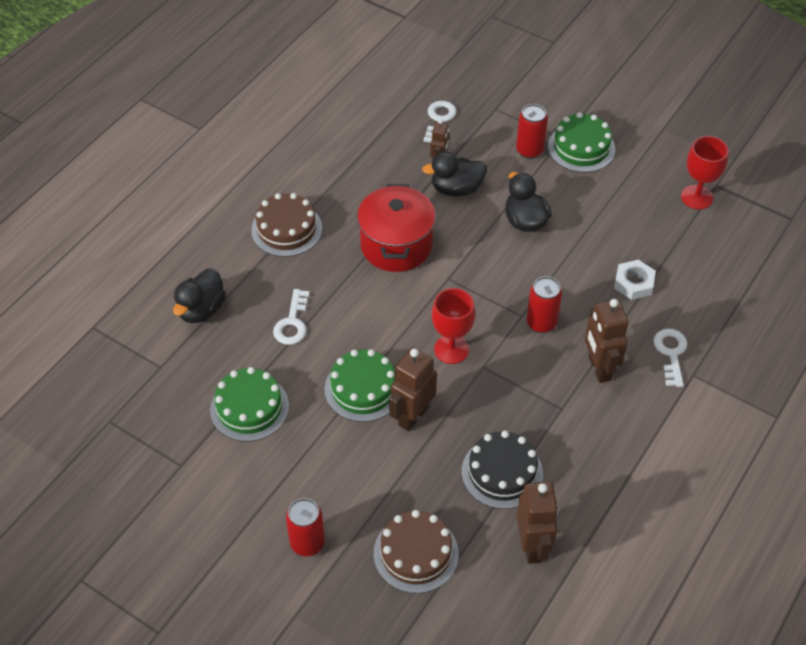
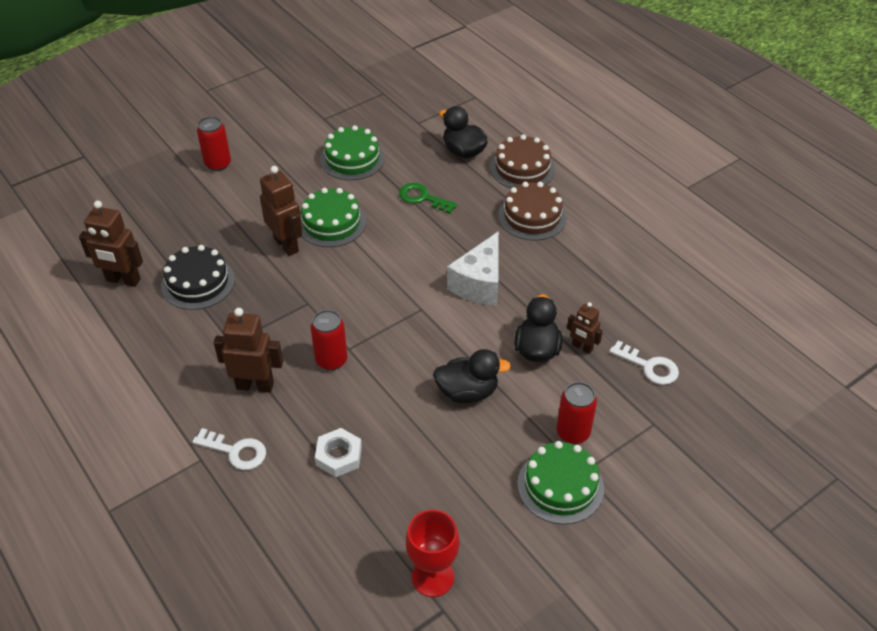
camera: 110 degrees right, 5 degrees down
(292, 323) = (422, 198): white key -> green key
(396, 245) = (479, 283): red pot -> white cheese
(416, 553) = (168, 215): brown cake -> brown cake (522, 168)
(451, 349) = (338, 287): red goblet -> none

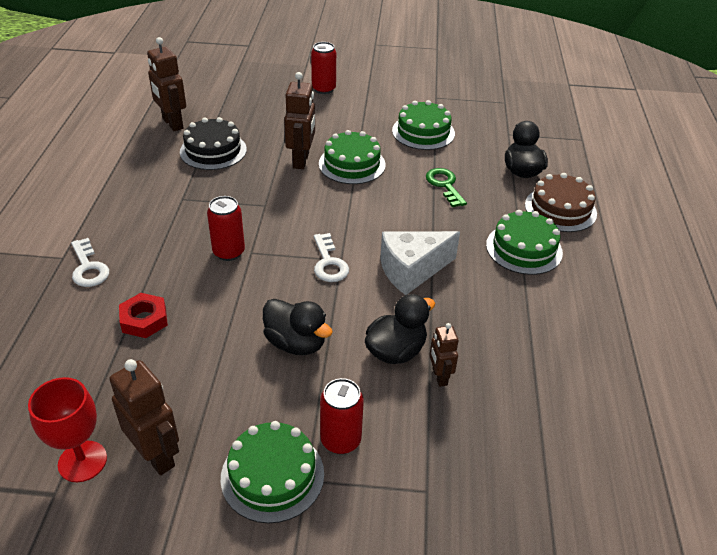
camera: 40 degrees right, 5 degrees down
(255, 385) = (158, 235): brown robot -> brown robot (156, 456)
(339, 456) = (144, 320): white nut -> red nut
(532, 216) = (524, 248): brown cake -> green cake
(649, 366) = (485, 438): white key -> white key (329, 263)

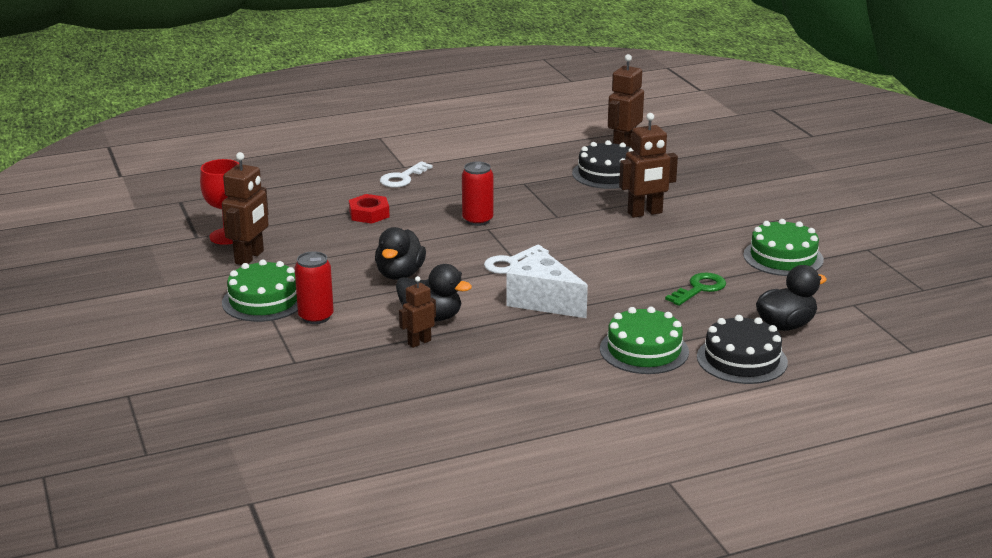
camera: 65 degrees right, 15 degrees down
(323, 89) = (787, 190): red can -> none
(352, 164) = (671, 236): green cake -> none
(560, 209) = (742, 359): brown cake -> black cake

